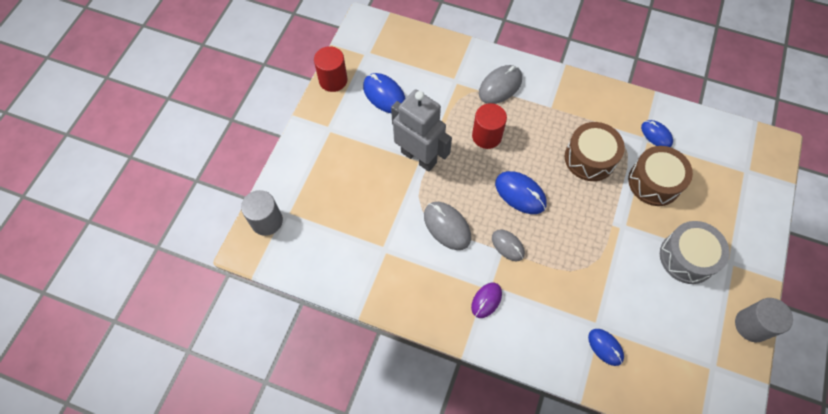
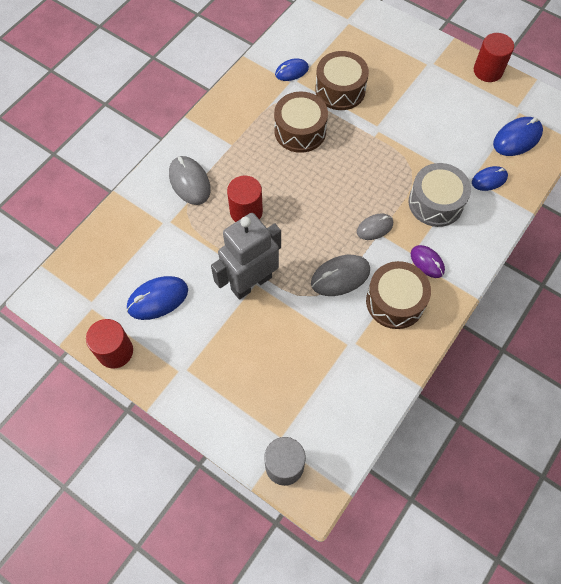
camera: 75 degrees left, 0 degrees up
(436, 278) = (395, 301): none -> brown drum
(520, 193) = (321, 200): blue mouse -> blue mouse (517, 138)
(687, 257) = (419, 92): grey drum -> grey drum (435, 203)
(751, 325) = (488, 71): grey cylinder -> red cylinder

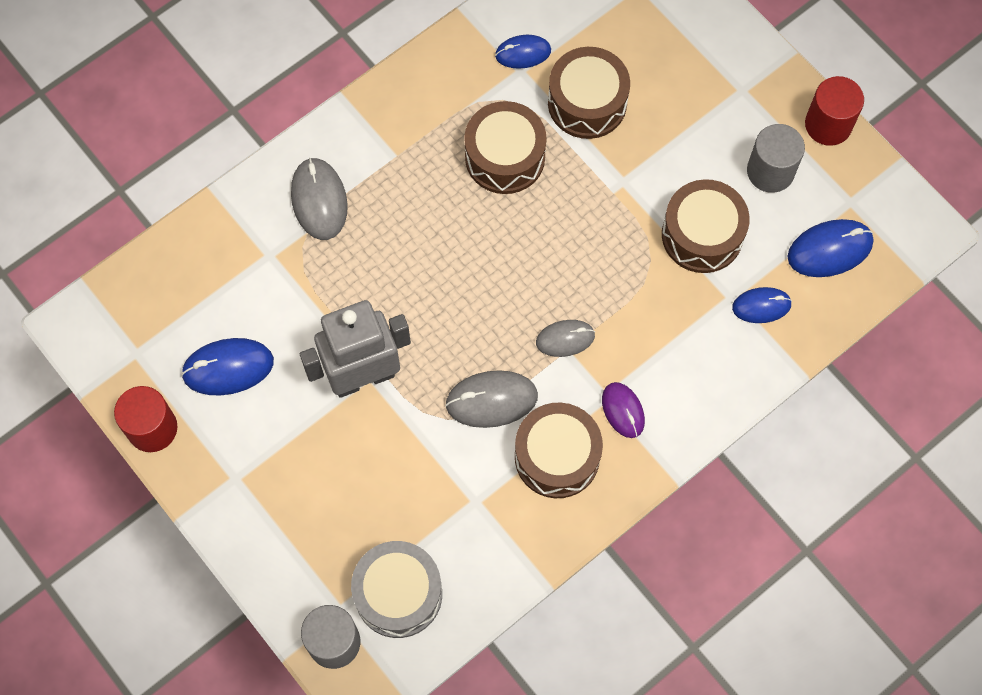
camera: 15 degrees right, 5 degrees up
(246, 211) = (387, 267): red cylinder -> none
(435, 203) = (668, 322): grey drum -> grey drum (398, 594)
(437, 147) = (702, 235): none -> brown drum
(464, 103) = (770, 171): none -> grey cylinder

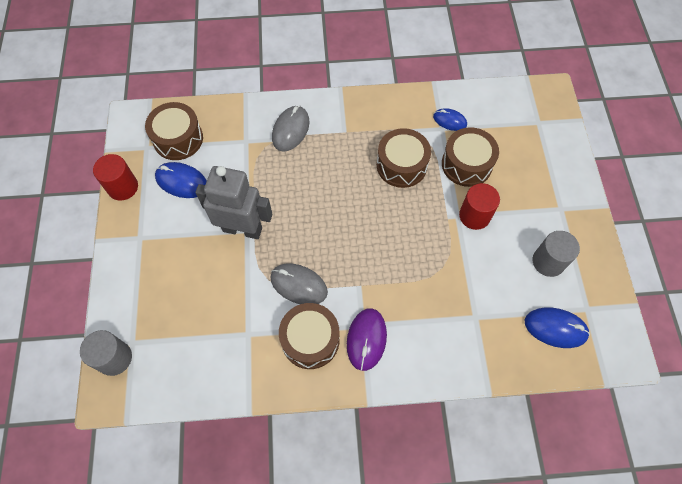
camera: 35 degrees right, 5 degrees down
(398, 594) = (168, 356): grey drum -> none
(565, 339) = (363, 278): grey mouse -> none
(623, 410) = (366, 339): purple mouse -> purple mouse, size x1.53
(702, 235) = (483, 271): brown drum -> brown drum (178, 139)
(761, 306) = (490, 334): blue mouse -> none
(828, 124) = (601, 257): red cylinder -> red cylinder (474, 216)

